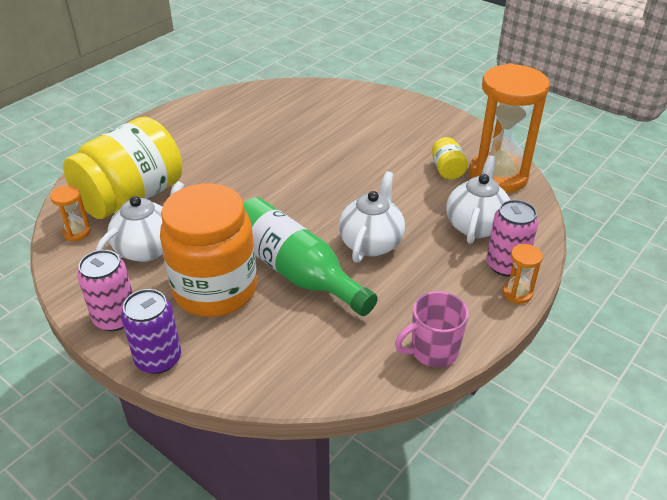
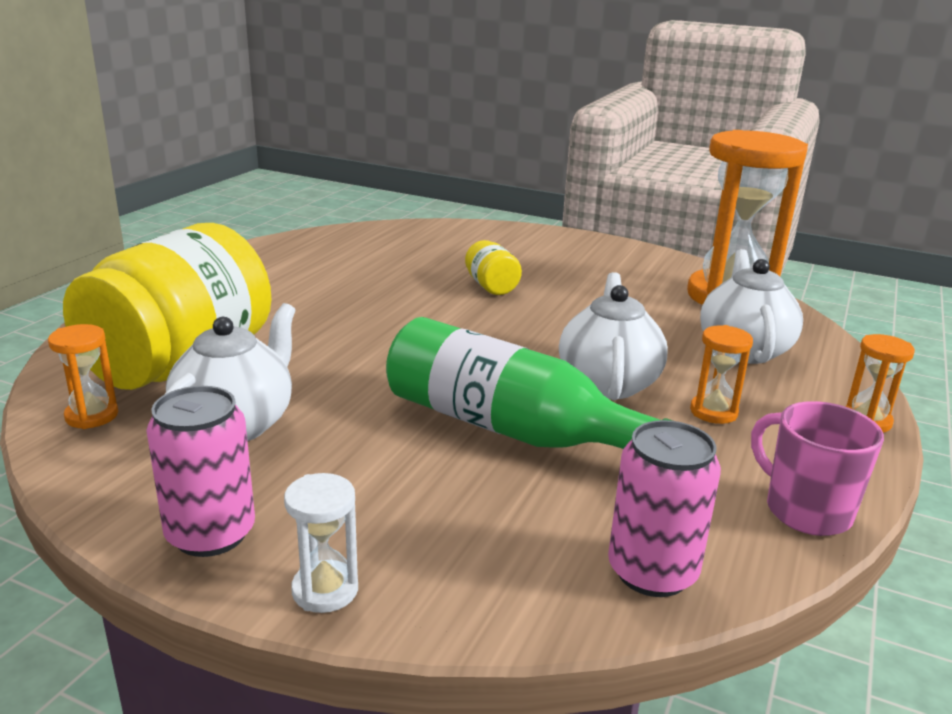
camera: 15 degrees left, 15 degrees down
(158, 359) = (325, 590): purple can -> white hourglass
(215, 290) = (385, 469): orange jar -> none
(423, 274) = (713, 412): none -> orange hourglass
(432, 351) = (805, 510): pink mug -> pink mug turned 90 degrees clockwise
(447, 170) = (658, 296): yellow jar -> yellow jar (491, 286)
(506, 265) = (822, 390): pink can -> pink can (652, 572)

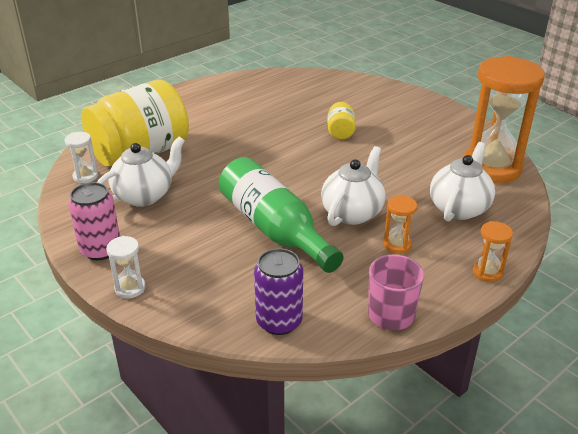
camera: 25 degrees right, 10 degrees up
(92, 416) = (85, 176): orange hourglass -> white hourglass
(652, 572) = (279, 321): pink can -> purple can

